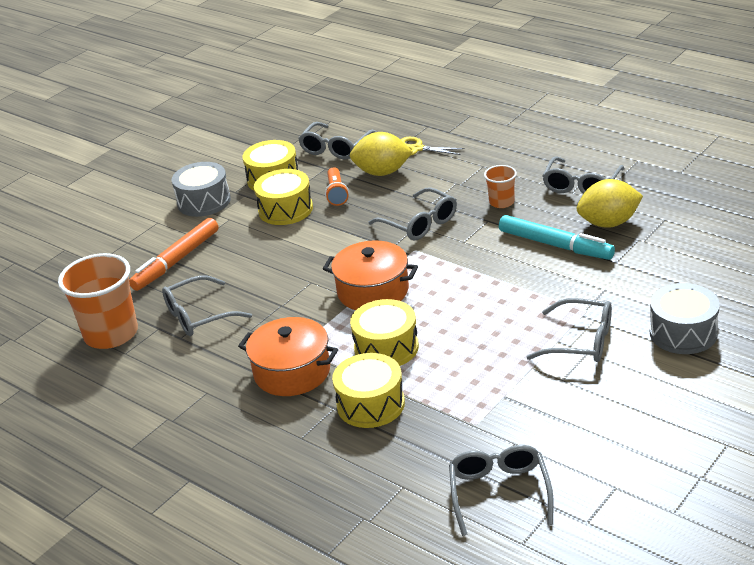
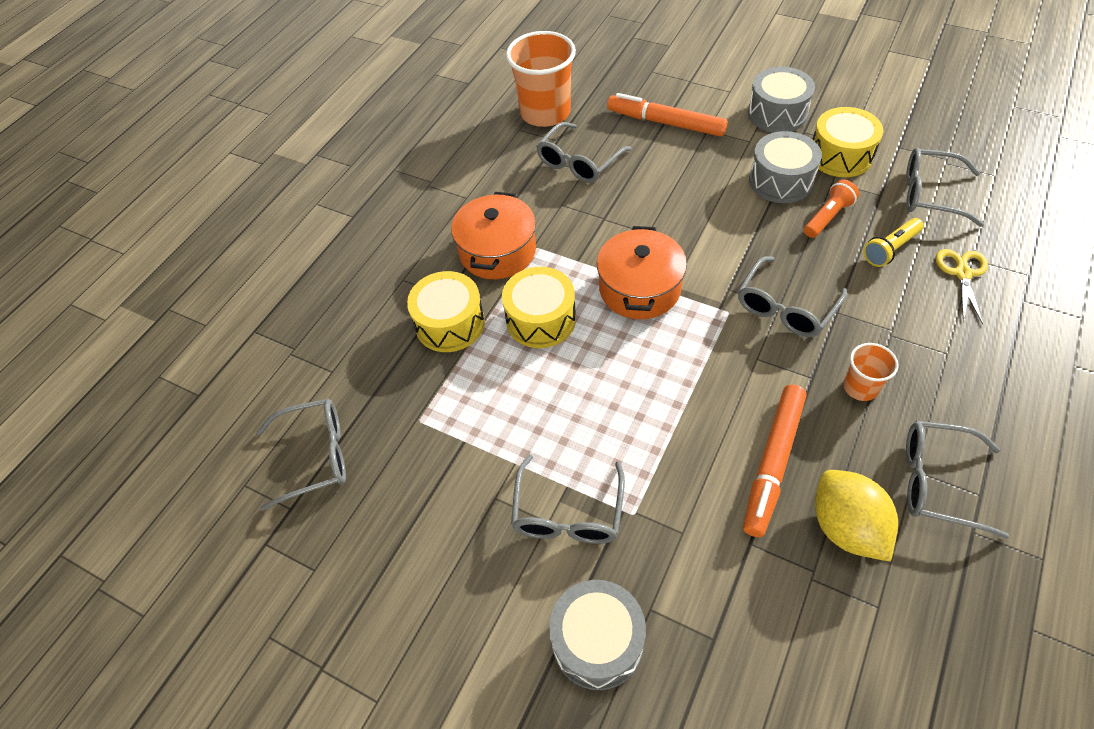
camera: 80 degrees right, 20 degrees up
(198, 316) = (579, 162): grey glasses -> grey glasses turned 105 degrees counterclockwise
(285, 209) = (780, 180): yellow drum -> grey drum
(337, 193) = (827, 217): orange flashlight -> orange flashlight turned 150 degrees clockwise
(382, 172) = (890, 249): yellow lemon -> yellow flashlight
(555, 245) = (772, 463): turquoise marker -> orange marker

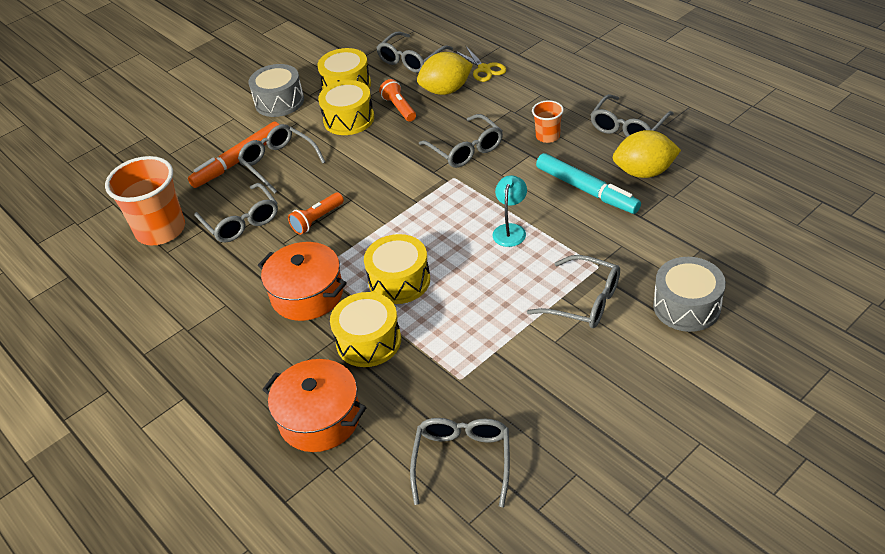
camera: 70 degrees left, 10 degrees down
(604, 218) = (317, 220): none -> orange flashlight
(639, 288) = (403, 217): orange pot -> orange pot (319, 418)
(661, 398) = (510, 230): none -> turquoise lamp
(678, 153) = (278, 162): none -> grey glasses
(772, 463) = (586, 190): orange marker -> turquoise marker
(780, 180) = (349, 119): grey drum -> yellow drum
(890, 249) = (446, 90): yellow flashlight -> yellow lemon
(962, 273) = (484, 69): yellow scissors -> yellow scissors turned 150 degrees counterclockwise

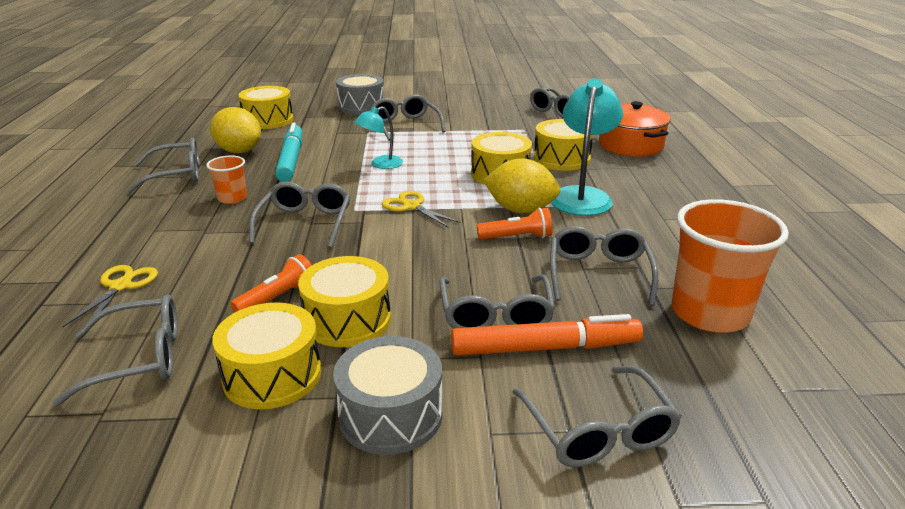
camera: 145 degrees left, 15 degrees down
(190, 142) = (598, 431): none -> grey glasses
(307, 294) = (582, 196): orange pot -> turquoise lamp
(399, 108) = (278, 298): orange flashlight -> orange flashlight turned 150 degrees counterclockwise
(420, 203) = (411, 207): none -> yellow scissors
(446, 90) = (201, 287): yellow lemon -> yellow lemon (520, 210)
(717, 221) = (268, 120): none -> yellow drum

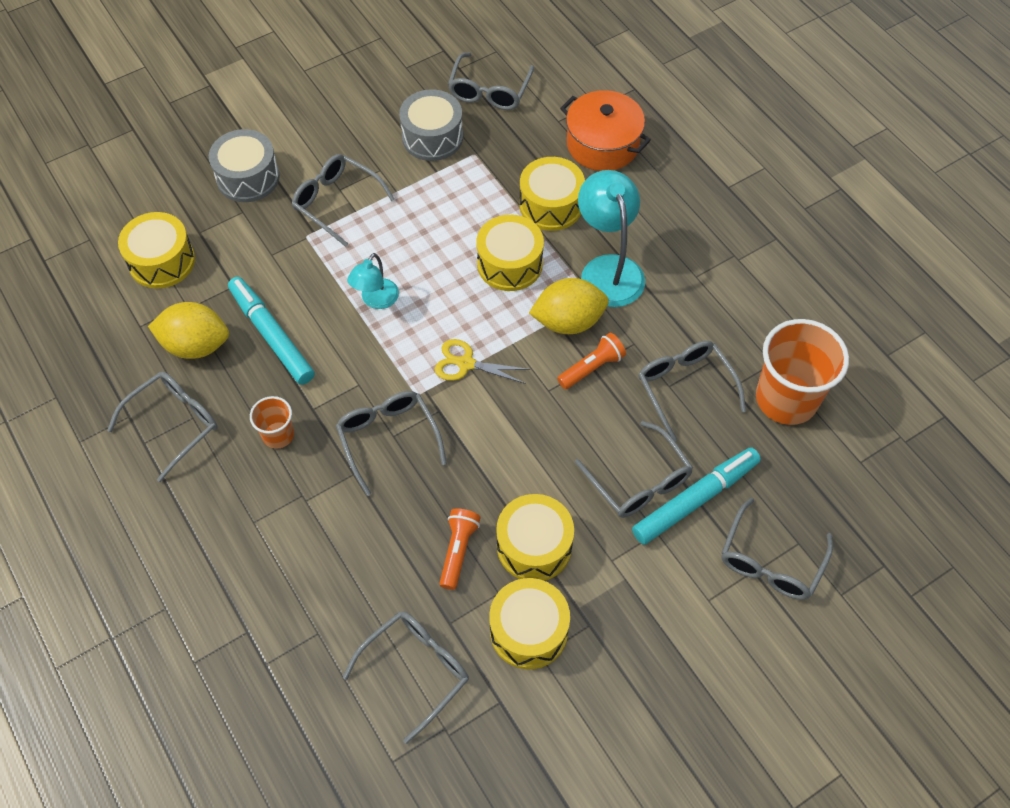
camera: 30 degrees left, 30 degrees up
(120, 286) = (310, 608): yellow scissors -> none
(390, 415) = (637, 620): grey drum -> grey drum (432, 137)
(545, 348) = (695, 500): orange marker -> turquoise marker
(598, 431) = (770, 561): grey glasses -> grey glasses turned 75 degrees clockwise

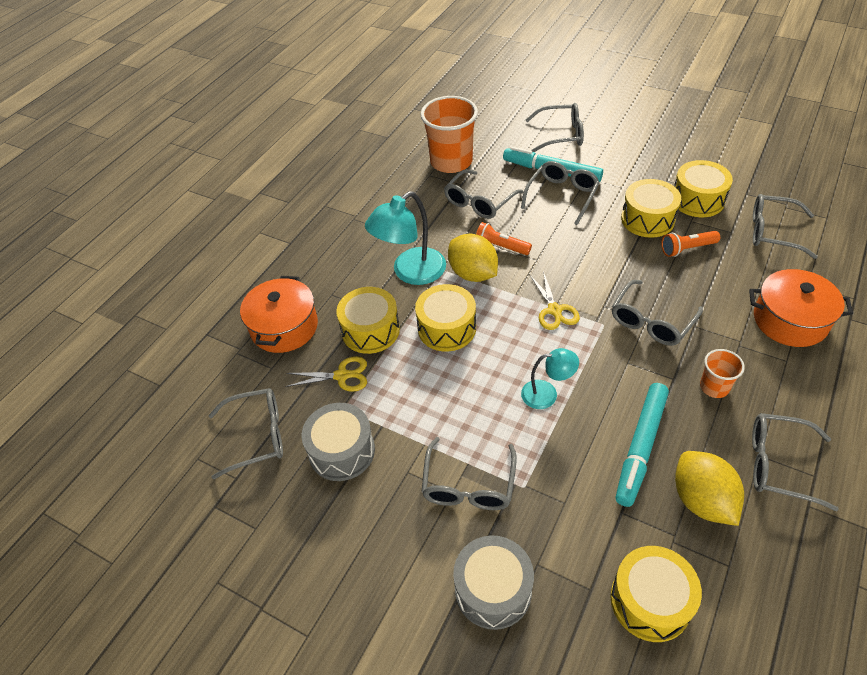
camera: 115 degrees left, 10 degrees down
(291, 569) = (790, 320): none -> orange pot
(511, 165) = (342, 375): none -> yellow scissors

